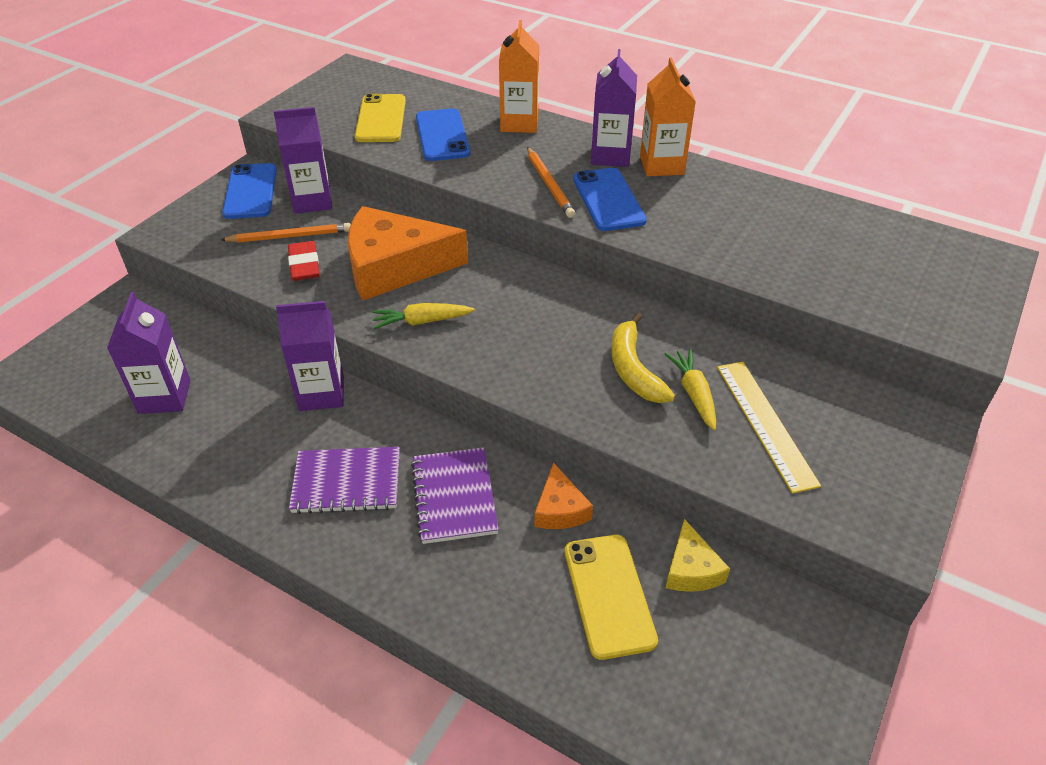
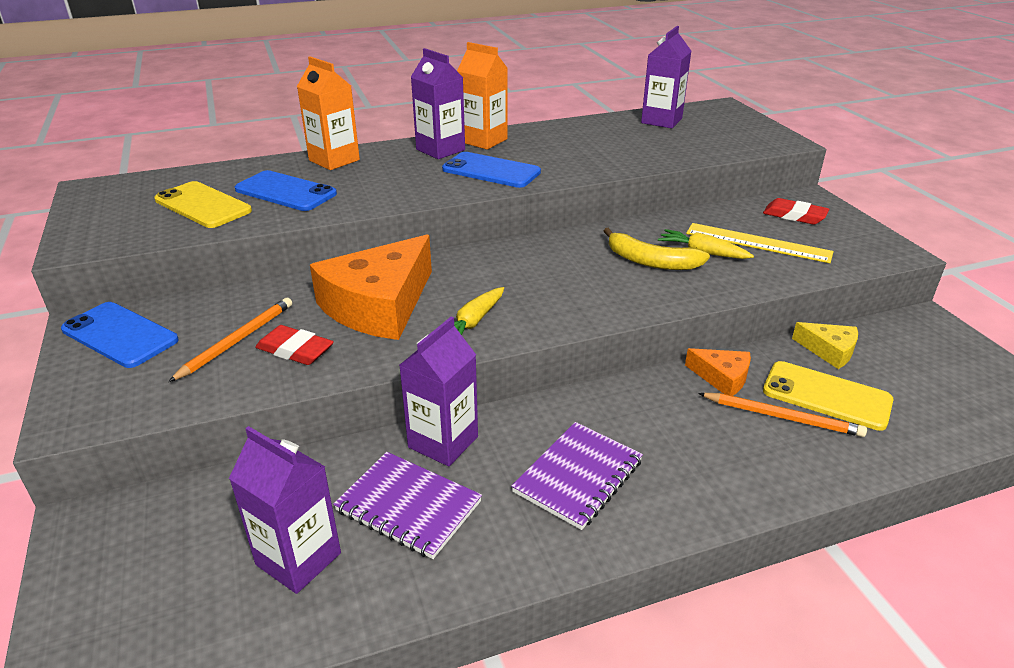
camera: 50 degrees left, 10 degrees down
(312, 201) = (207, 307): purple carton -> purple carton (661, 121)
(454, 497) = (658, 423): purple notebook -> purple notebook (408, 506)
(549, 185) = (435, 181): orange pencil -> orange pencil (782, 417)
(867, 427) = (794, 215): none -> red eraser

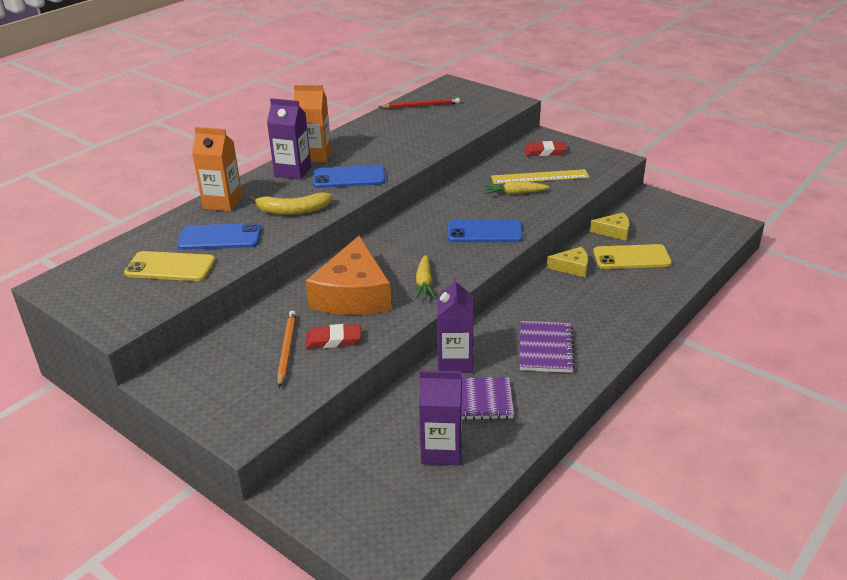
camera: 30 degrees left, 0 degrees up
(119, 335) = (197, 377): blue phone -> blue phone (485, 232)
(650, 261) = (490, 209): yellow banana -> yellow banana (292, 210)
(661, 121) = (421, 106): purple carton -> red pencil
(722, 377) = (572, 267): orange cheese -> yellow cheese
(782, 417) = (619, 277): orange pencil -> none

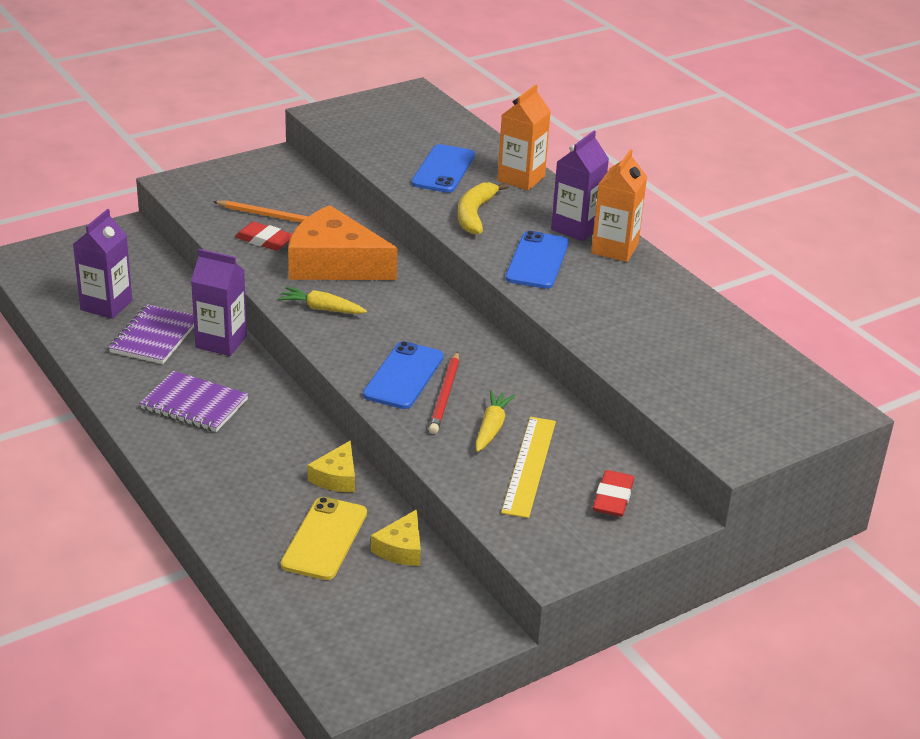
camera: 105 degrees right, 0 degrees up
(170, 267) = (403, 141): yellow phone -> none
(333, 340) = (264, 240): red eraser -> red eraser turned 75 degrees counterclockwise
(421, 106) = (751, 361): red pencil -> red pencil (445, 395)

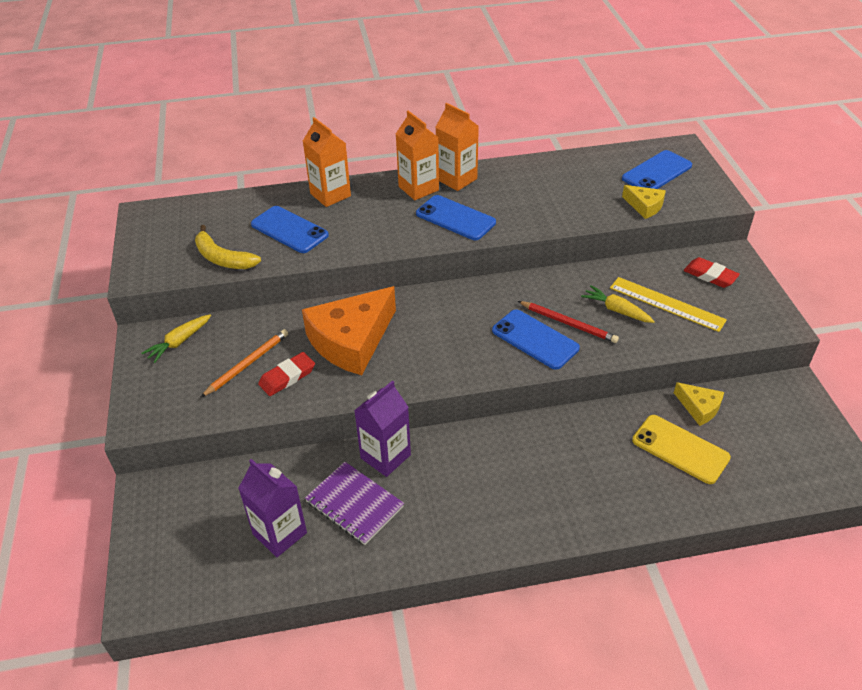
camera: 65 degrees left, 10 degrees up
(194, 404) = (474, 495): purple notebook -> none
(321, 309) = (418, 364): yellow carrot -> yellow carrot (179, 342)
(336, 477) = (605, 424): yellow cheese -> yellow cheese (644, 206)
(475, 214) = (370, 231): yellow banana -> yellow banana (222, 258)
(576, 228) = (418, 188): purple carton -> orange carton
(757, 394) = (657, 172): none -> blue phone

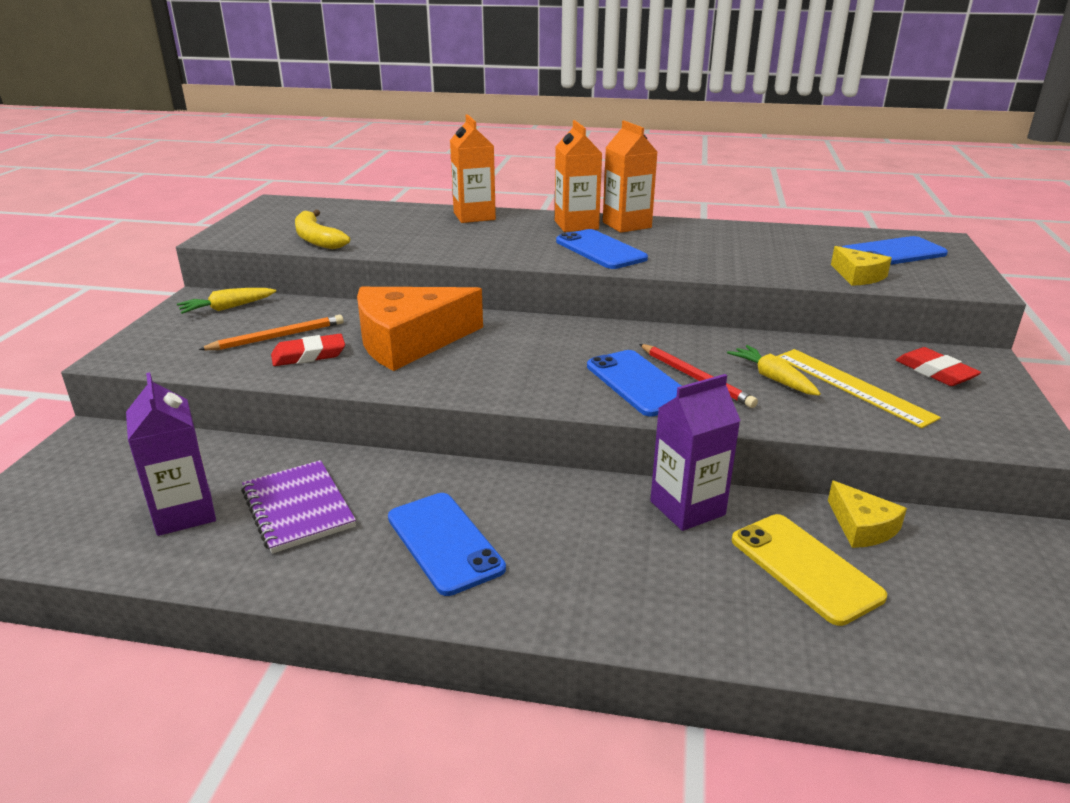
camera: 20 degrees right, 15 degrees down
(289, 230) = (406, 231): blue phone -> blue phone (445, 542)
(385, 456) = (377, 471): purple carton -> purple carton (687, 508)

